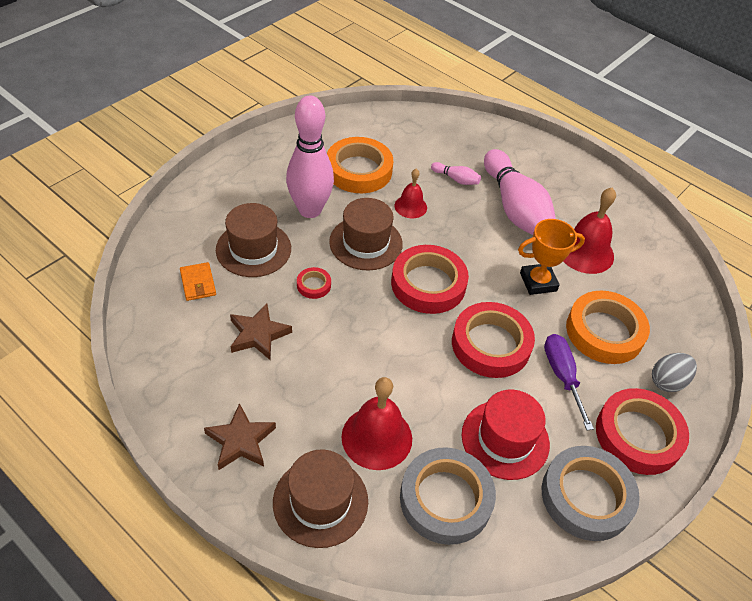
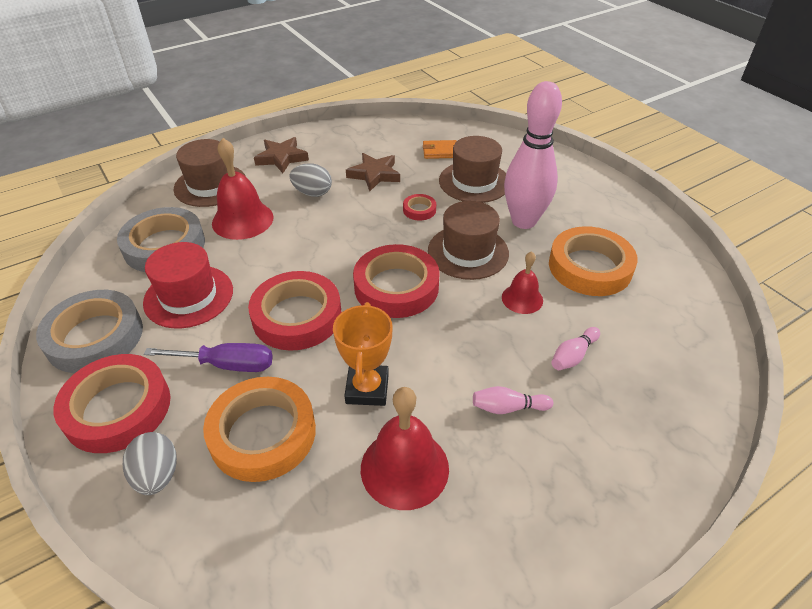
camera: 110 degrees right, 5 degrees down
(308, 384) = (312, 193): none -> grey egg
(515, 208) = (508, 407): pink bowling pin -> pink bowling pin, size x0.41

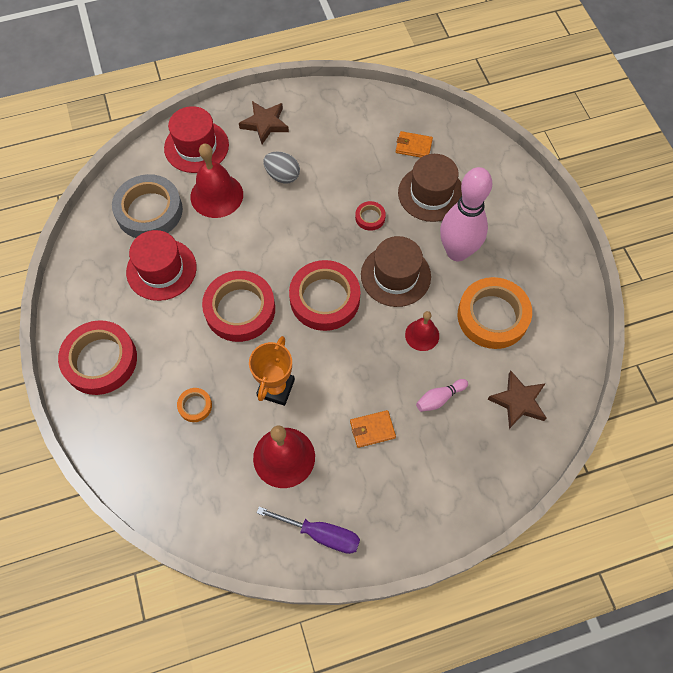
camera: 15 degrees right, 20 degrees up
(95, 336) = (89, 292): grey tape -> none
(157, 475) = (121, 420): grey egg -> none
(210, 185) = (196, 146): brown hat -> red hat
(227, 365) = (180, 342): purple screwdriver -> purple screwdriver (320, 534)
(263, 433) = (195, 406): orange tape -> orange tape, size x0.45
(374, 174) = (343, 164): brown star -> brown star (518, 401)
(508, 407) = (372, 430): pink bowling pin -> orange wallet

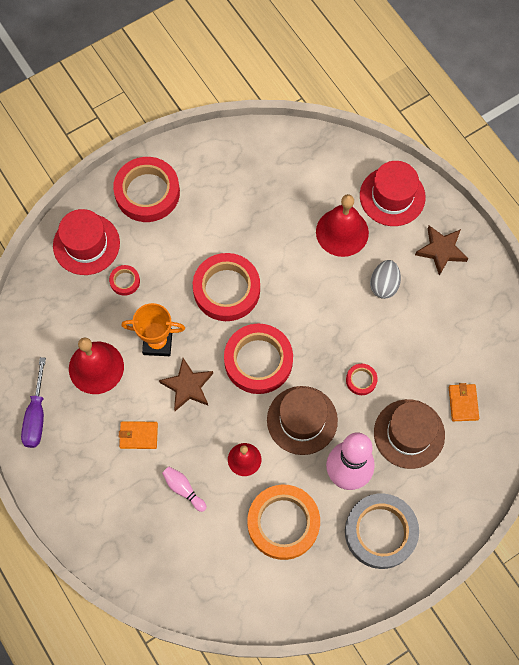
camera: 75 degrees right, 5 degrees up
(149, 211) = (306, 179): grey tape -> grey tape (380, 532)
(161, 269) = (248, 211): red hat -> red hat (86, 244)
(195, 406) = (125, 281): orange tape -> red tape
(372, 430) = (138, 436): orange wallet -> orange wallet turned 60 degrees counterclockwise
(518, 401) = (198, 564): brown star -> brown star (188, 386)

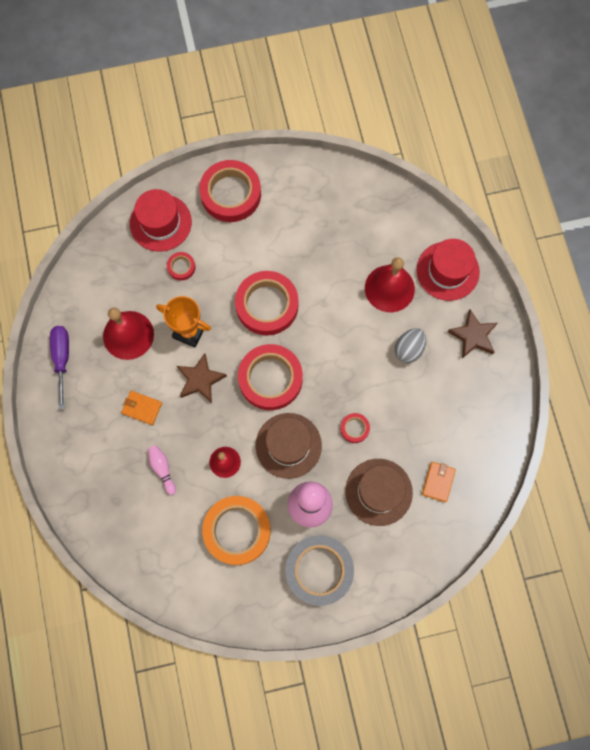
camera: 20 degrees right, 5 degrees up
(36, 415) = (62, 359): purple screwdriver -> purple screwdriver turned 150 degrees clockwise

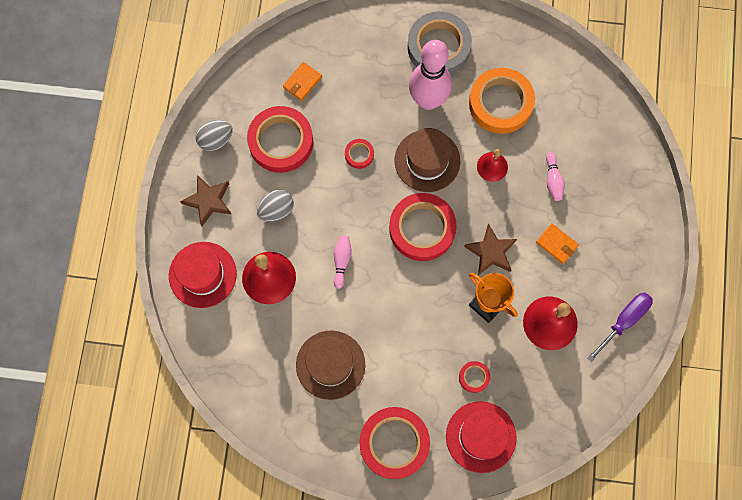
camera: 160 degrees left, 0 degrees up
(62, 359) = (624, 321): purple screwdriver -> purple screwdriver turned 150 degrees counterclockwise
(267, 305) = (399, 304): red tape -> red tape (281, 142)
(331, 324) = (341, 261): none -> pink bowling pin
(378, 492) = (360, 92): brown hat -> brown hat (330, 365)
(493, 395) = (216, 140): none -> grey egg

